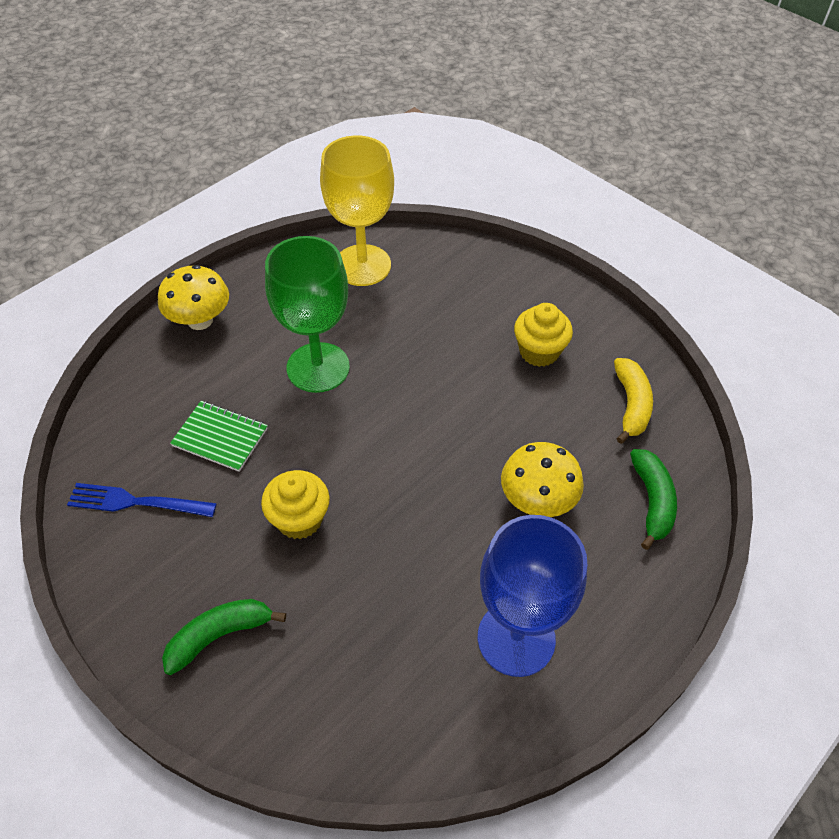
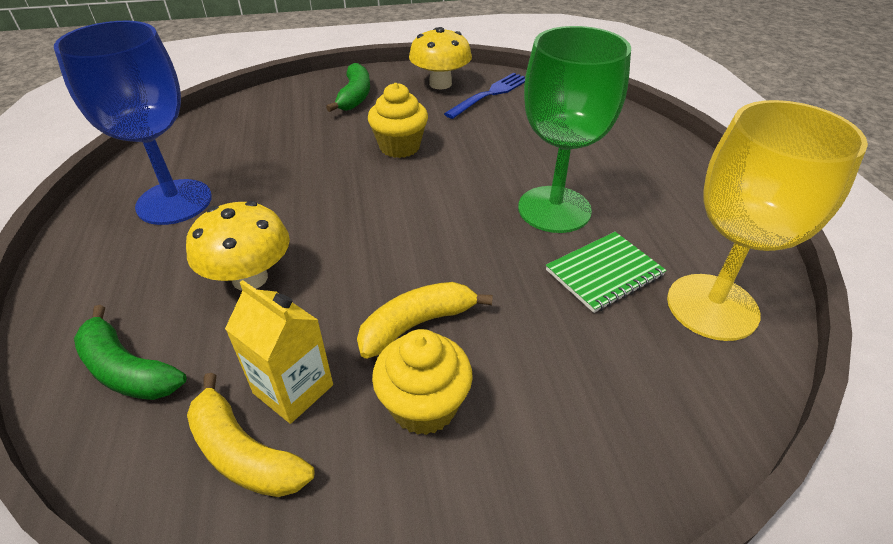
camera: 125 degrees right, 10 degrees down
(200, 320) = (673, 164): yellow mushroom -> yellow mushroom (440, 84)
(220, 437) = (516, 137): green notebook -> green notebook (604, 273)
(491, 384) = (417, 324): none -> yellow banana
(583, 411) = (293, 389): none -> yellow carton

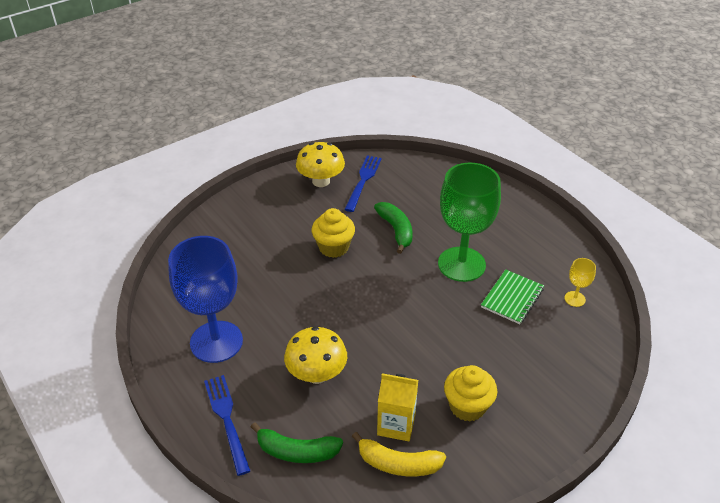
camera: 25 degrees left, 0 degrees up
(91, 293) = (227, 420): none -> blue fork
(355, 96) = (266, 212): green banana -> green banana (396, 230)
(417, 324) = (434, 365): yellow banana -> none
(712, 306) = (574, 299): yellow goblet -> yellow goblet, size x0.42

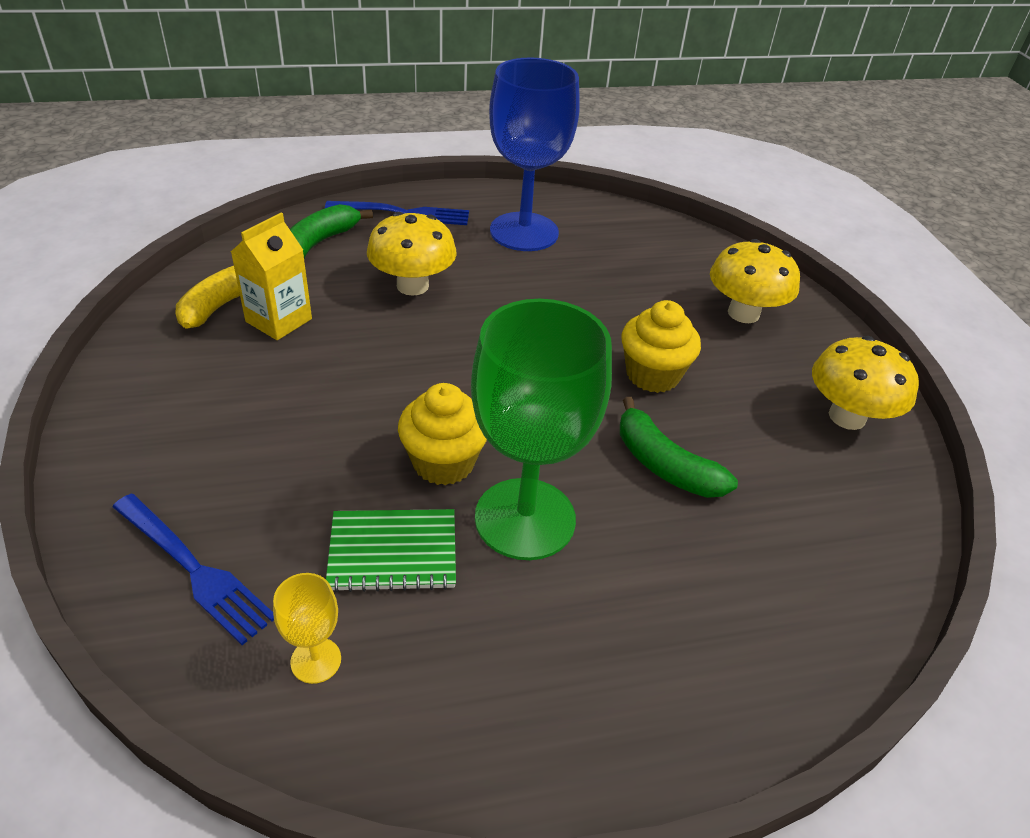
camera: 110 degrees right, 0 degrees up
(254, 224) = (743, 313): none -> yellow mushroom
(363, 181) = (836, 474): blue fork -> blue fork (194, 569)
(396, 230) = (664, 465): green banana -> green banana turned 45 degrees clockwise
(467, 406) = (239, 392): yellow cupcake -> yellow cupcake (443, 462)
(512, 298) = (393, 552): green notebook -> green notebook turned 60 degrees counterclockwise

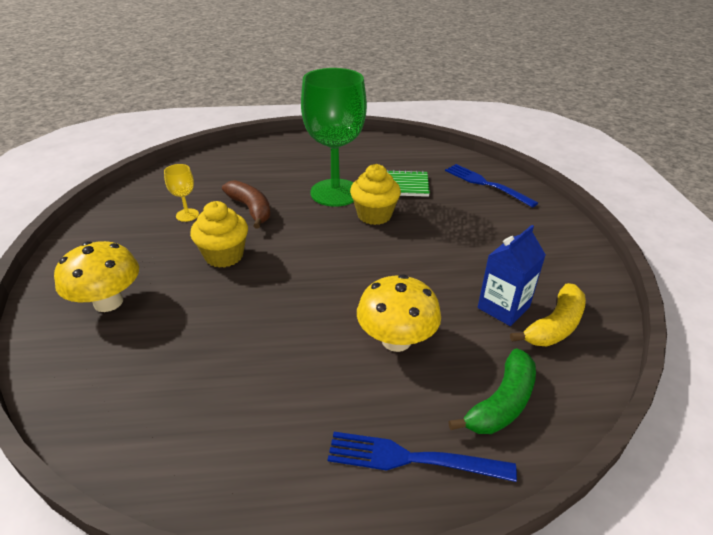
camera: 170 degrees left, 5 degrees down
(279, 320) = (503, 307): yellow carton -> blue carton
(316, 660) = (426, 160): yellow goblet -> yellow goblet (187, 215)
(524, 232) = (267, 418): blue goblet -> none
(664, 465) = (251, 209): green banana -> brown banana
(847, 417) = (116, 227): yellow mushroom -> none

